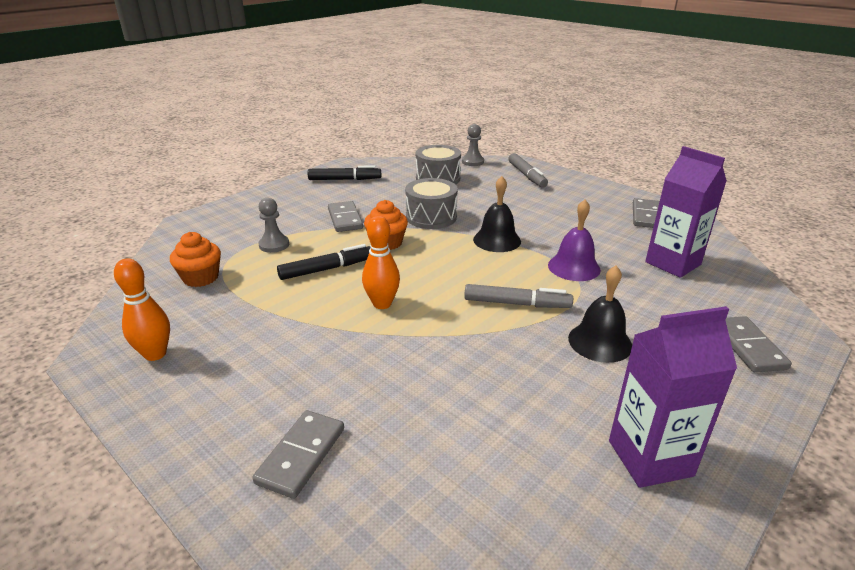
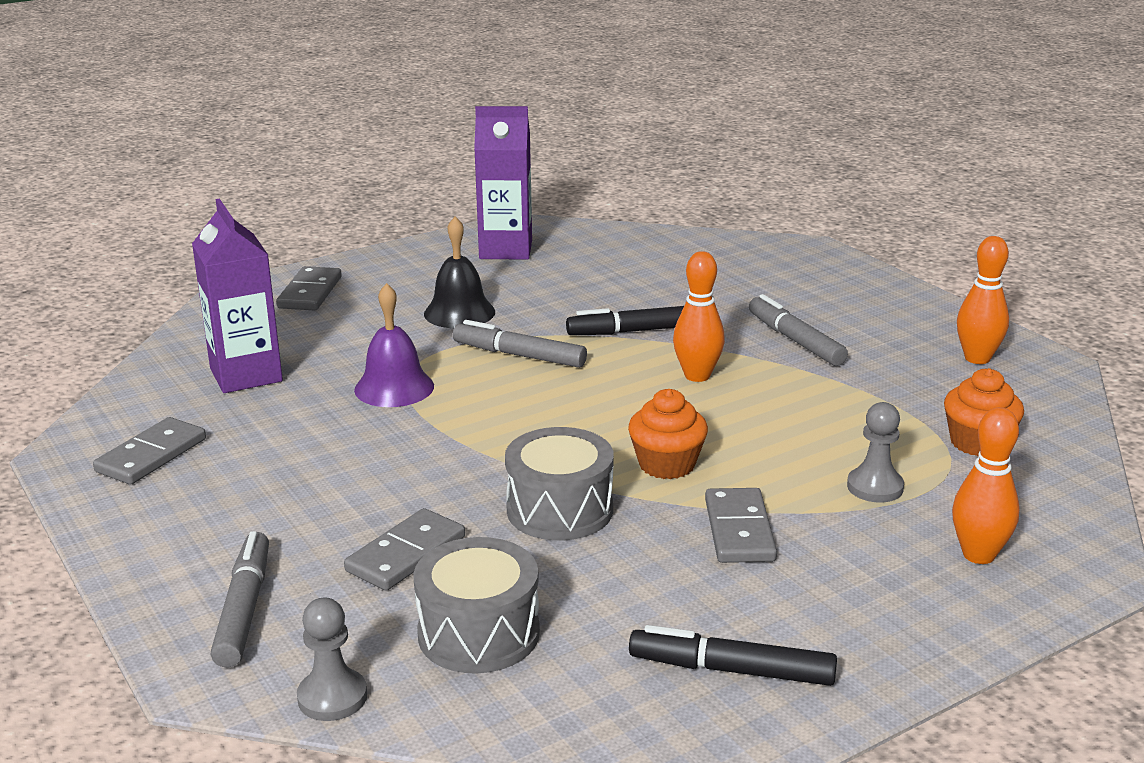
camera: 165 degrees left, 5 degrees down
(234, 222) = (978, 555): none -> orange bowling pin
(301, 455) = (792, 279): grey domino -> grey domino (406, 554)
(307, 352) = (795, 340): none -> grey marker
(327, 269) = (774, 431): black marker -> black marker (635, 331)
(497, 240) = (471, 444): black bell -> none

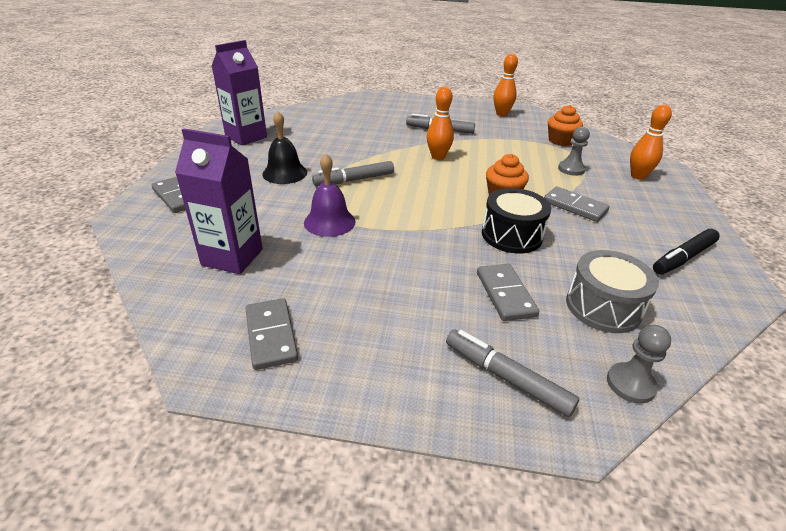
camera: 50 degrees left, 10 degrees up
(560, 510) = (511, 235): grey drum -> black drum
(635, 331) = (378, 149): black marker -> none

